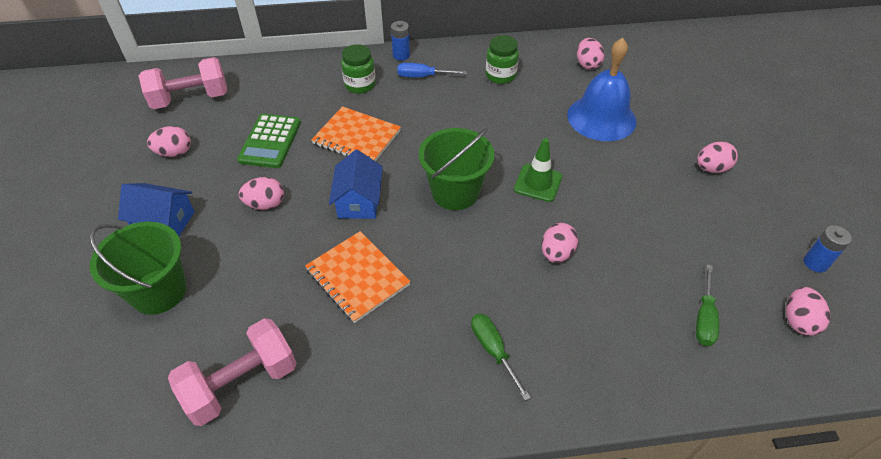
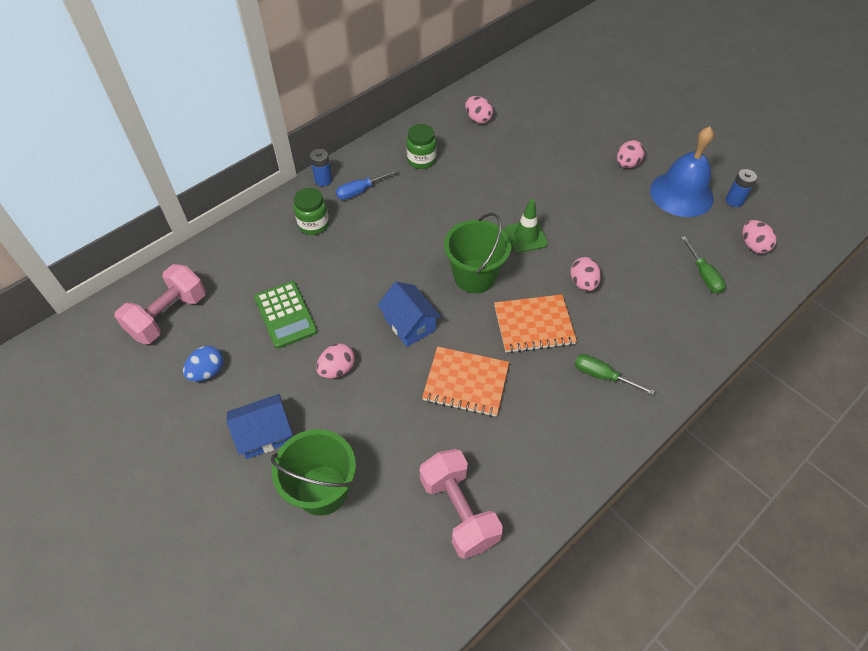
camera: 35 degrees left, 5 degrees up
(174, 153) = (207, 372): pink egg -> blue egg
(241, 383) = (459, 511): pink dumbbell -> pink dumbbell turned 45 degrees counterclockwise
(356, 138) = (356, 272): orange notebook -> orange notebook (534, 325)
(601, 117) = (525, 160): blue bell -> blue bell (681, 194)

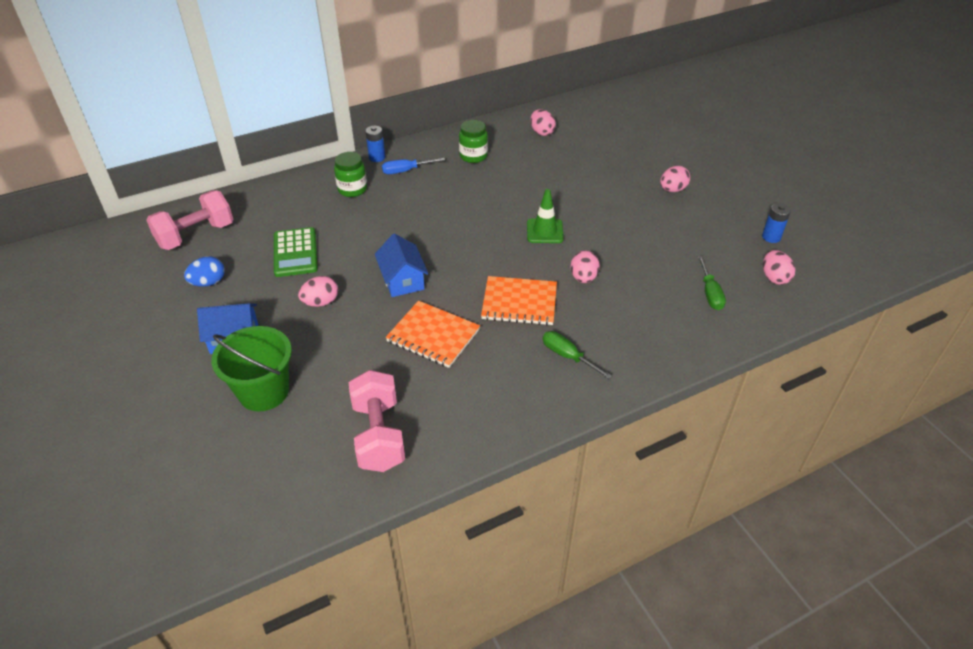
camera: 15 degrees right, 10 degrees down
(475, 276) = (481, 254): green bucket -> none
(681, 194) = (717, 222): blue bell -> none

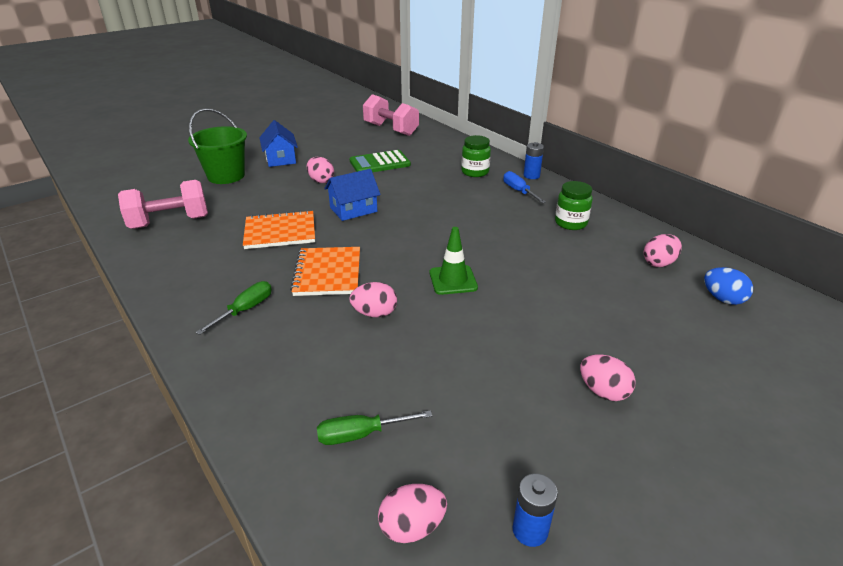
camera: 80 degrees right, 10 degrees down
(208, 282) = (339, 141): blue egg -> blue egg (723, 299)
(433, 336) = (280, 232): orange notebook -> orange notebook turned 60 degrees clockwise

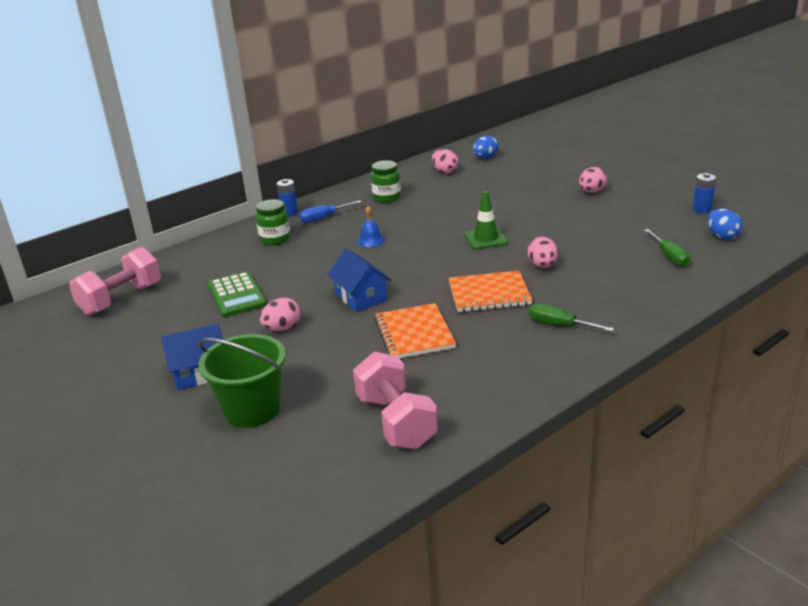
camera: 90 degrees left, 5 degrees down
(412, 527) = (722, 236): pink egg -> blue egg
(463, 214) = (371, 240): none -> blue bell

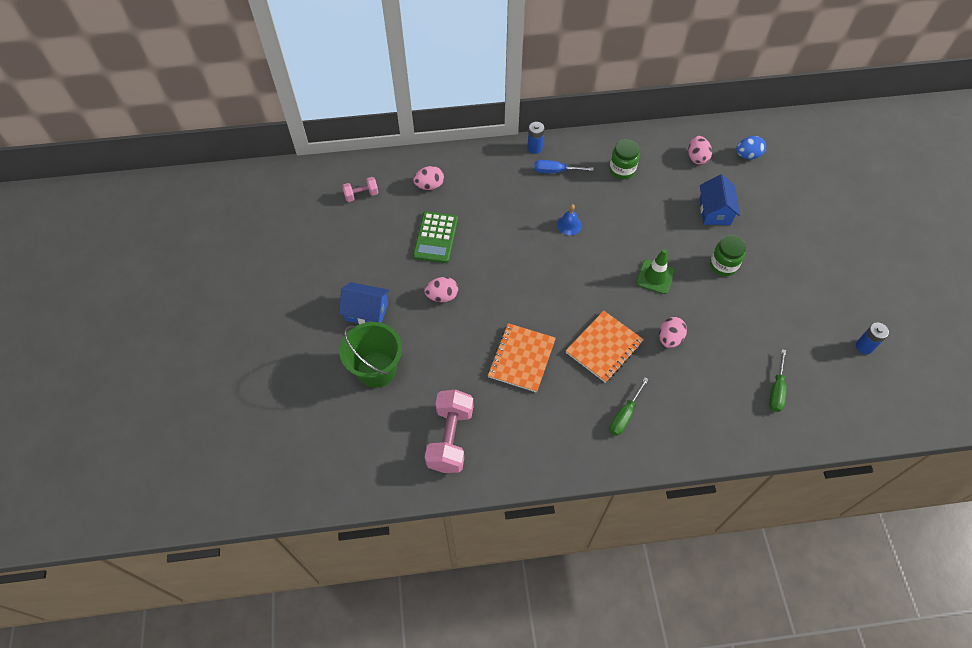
camera: 30 degrees right, 30 degrees up
(121, 299) = (361, 195): pink dumbbell -> pink dumbbell, size x0.53
(275, 239) = (502, 180): green jar -> green jar (723, 265)
(361, 297) = (514, 293): blue house -> blue house (714, 211)
(489, 294) = (604, 347): orange notebook -> orange notebook turned 75 degrees counterclockwise
(560, 325) = (624, 415): green screwdriver -> green screwdriver turned 120 degrees counterclockwise
(591, 192) = (794, 263): pink egg -> pink egg (429, 185)
(722, 236) = (844, 392): blue egg -> none

